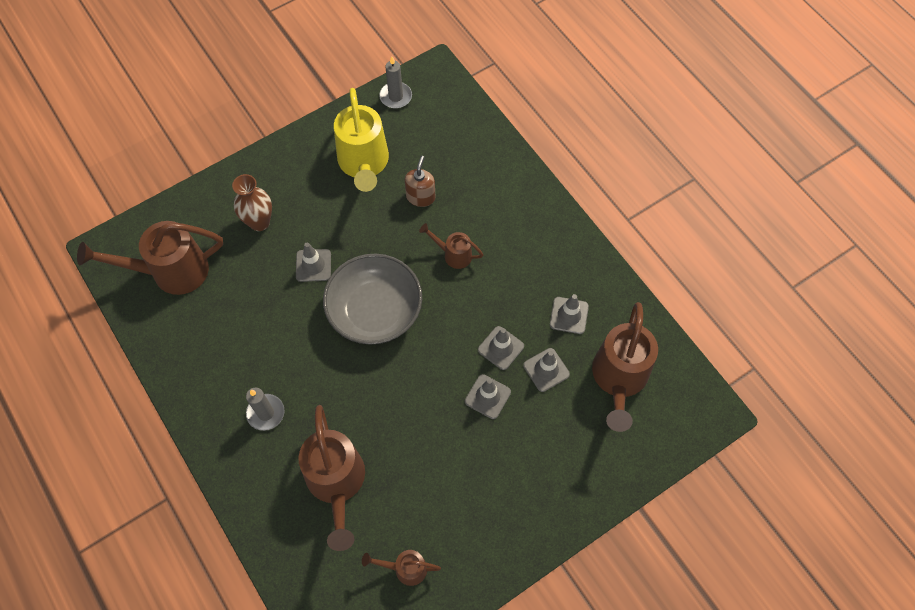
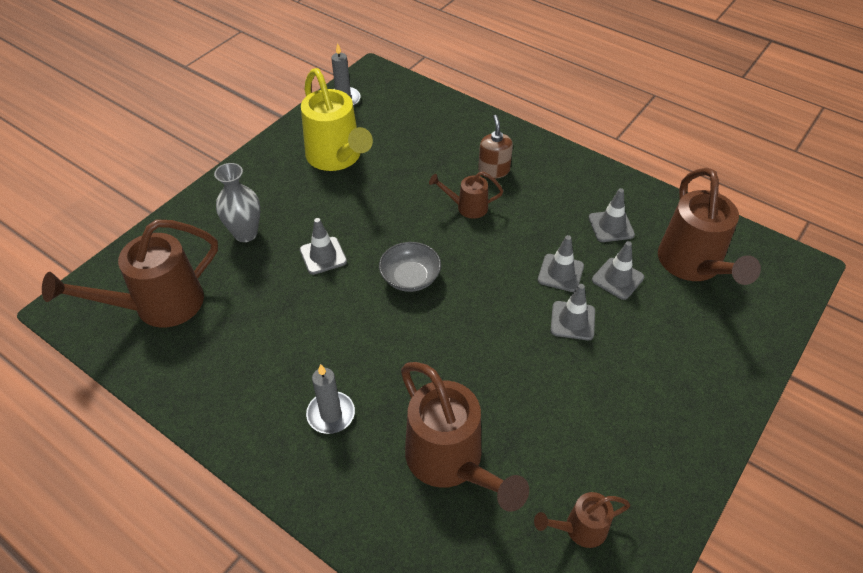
camera: 20 degrees left, 15 degrees down
(259, 222) = (245, 233): brown vase -> grey vase
(375, 310) = (410, 277): grey bowl -> grey bowl, size x0.55
(420, 197) = (408, 169): brown soap dispenser -> brown soap dispenser (494, 170)

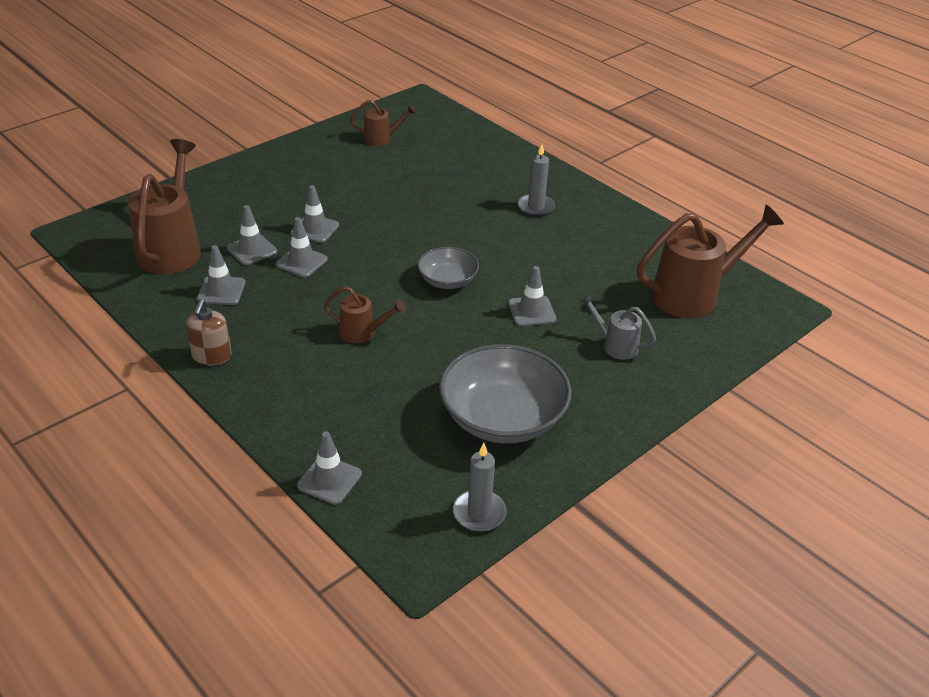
camera: 170 degrees left, 10 degrees down
(245, 233) = (615, 345): grey vase -> grey watering can
(337, 158) = (502, 418): yellow watering can -> grey bowl
(443, 102) = (329, 480): none -> grey traffic cone
(450, 462) = (453, 174): brown watering can -> none
(494, 170) = (310, 368): brown soap dispenser -> brown soap dispenser (212, 356)

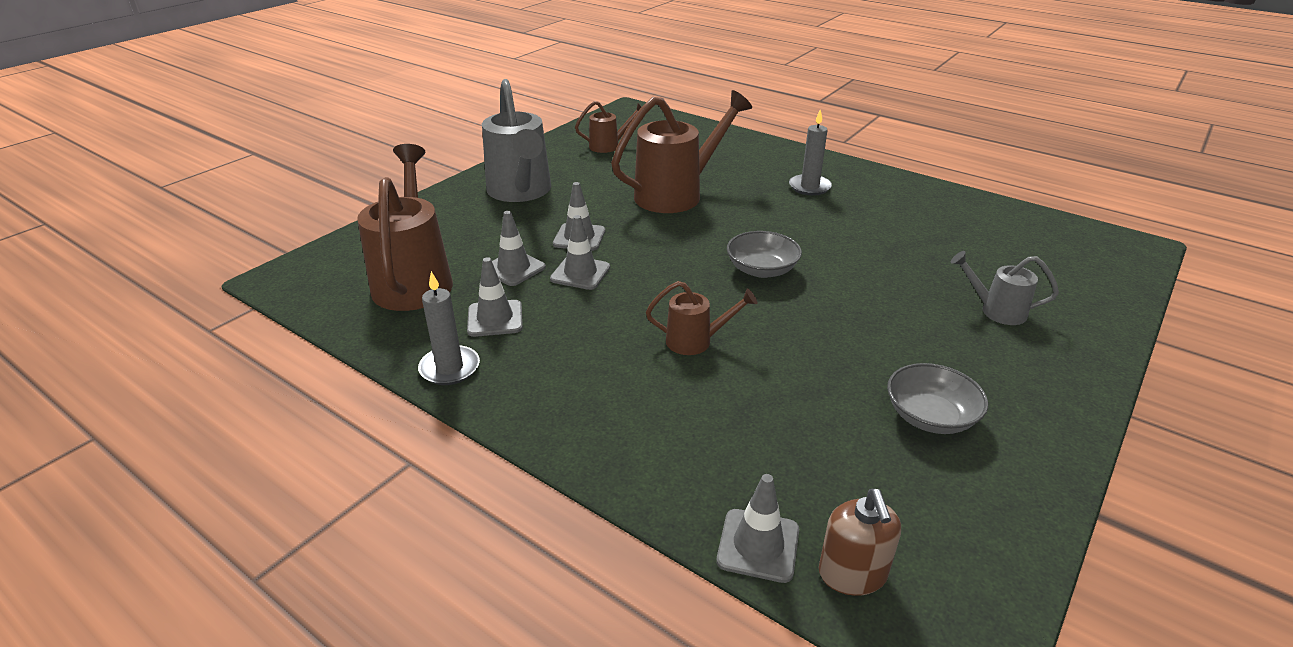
camera: 10 degrees left, 5 degrees down
(212, 356) = (515, 400): brown soap dispenser -> brown soap dispenser (852, 574)
(285, 178) = (520, 192): none -> grey watering can
(479, 513) = (990, 555): grey candle -> grey candle (450, 368)
(502, 418) = (930, 416): grey bowl -> grey bowl, size x0.55
(531, 311) = (877, 288): grey traffic cone -> none
(693, 295) = (1036, 248): brown watering can -> brown watering can (676, 194)

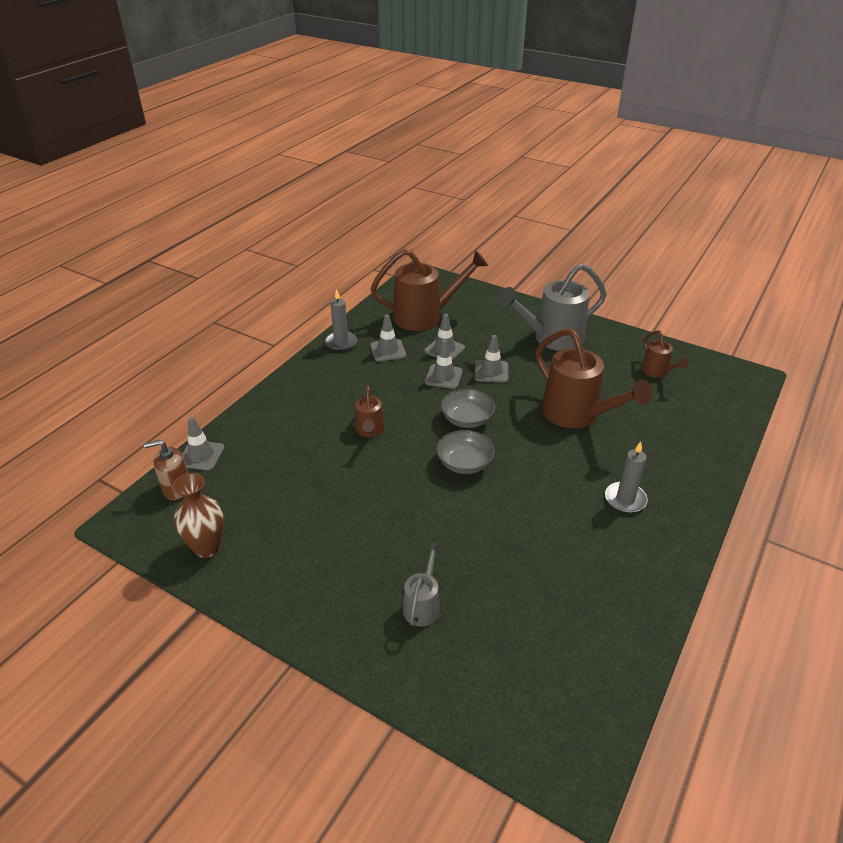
camera: 85 degrees right, 5 degrees up
(930, 416) = (291, 538): grey bowl -> grey bowl (467, 419)
(980, 512) = (207, 547): none -> brown vase

